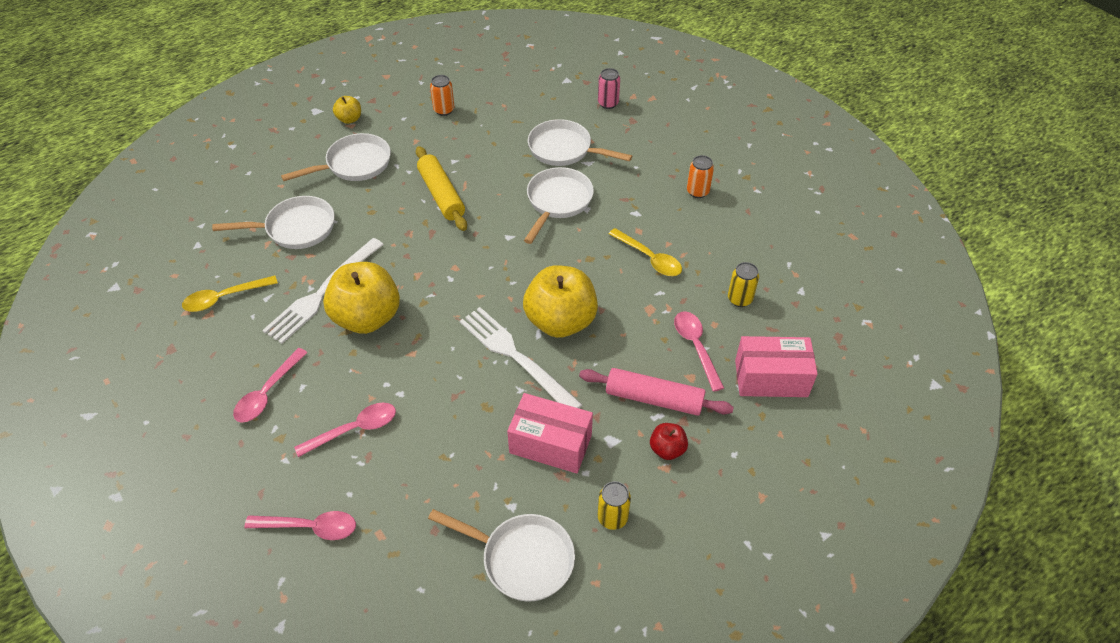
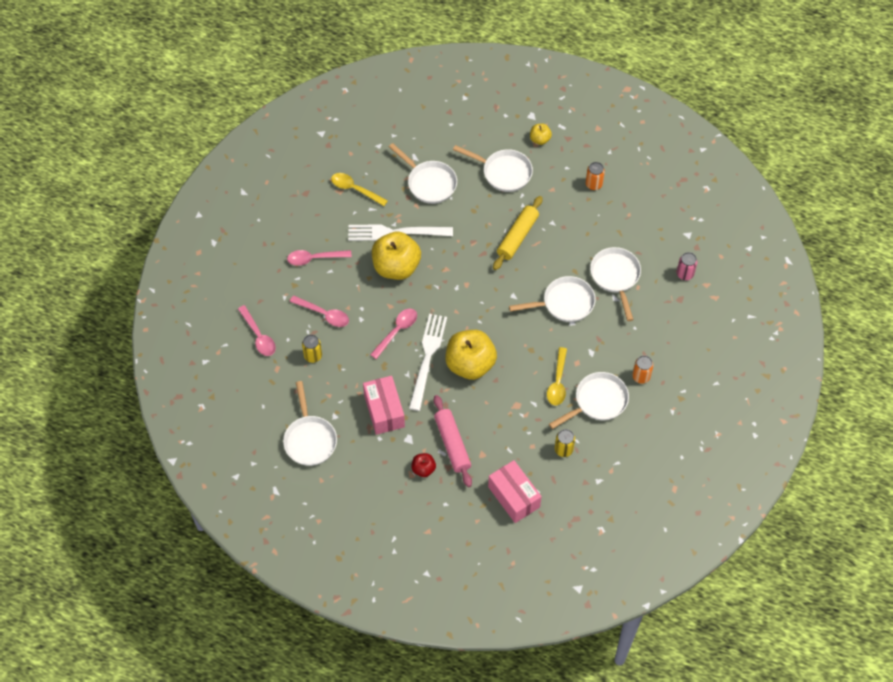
camera: 55 degrees right, 10 degrees up
(612, 518) = (362, 466): yellow can -> yellow can (313, 356)
(696, 347) = (506, 445): pink spoon -> pink spoon (397, 331)
(700, 239) = (597, 401): none -> white pan

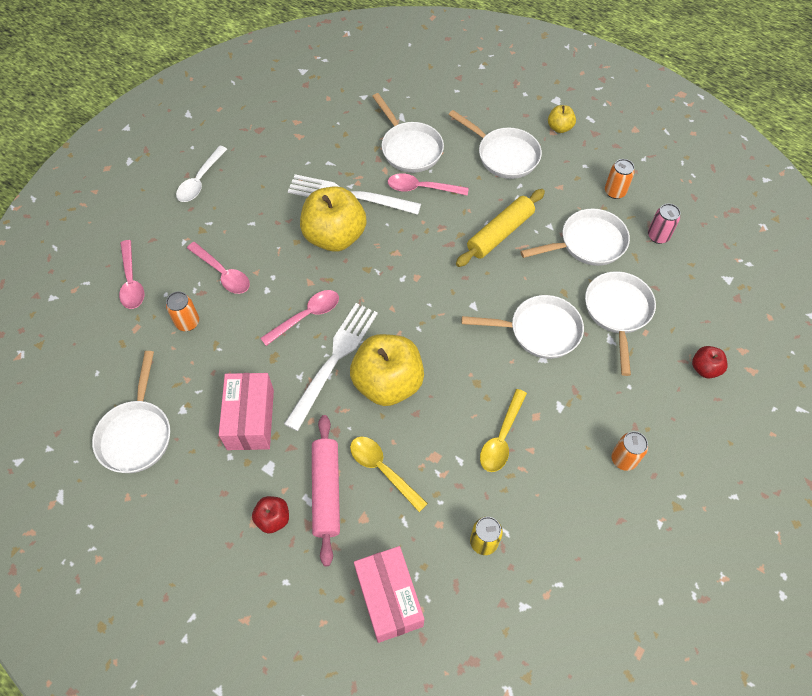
camera: 15 degrees right, 0 degrees up
(276, 246) = (200, 180): none -> white spoon
(313, 356) = (187, 322): yellow can -> orange can
(314, 258) = (239, 204): pink spoon -> pink spoon (421, 188)
(355, 189) = (318, 137): yellow spoon -> yellow spoon (383, 470)
(597, 401) = (552, 480): white pan -> white pan (588, 243)
(683, 303) = (705, 368): none -> red apple
(685, 274) = (714, 330): pink can -> pink can (658, 236)

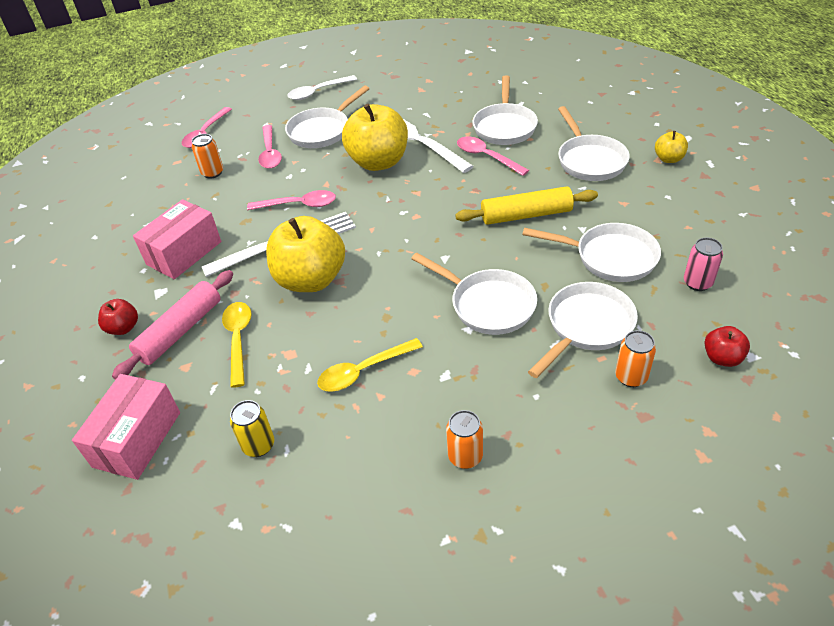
camera: 40 degrees right, 15 degrees down
(136, 434) = (103, 225): white pan -> white pan (322, 131)
(615, 192) = (681, 228): orange can -> orange can (631, 377)
(705, 368) = (642, 424): red apple -> red apple (722, 358)

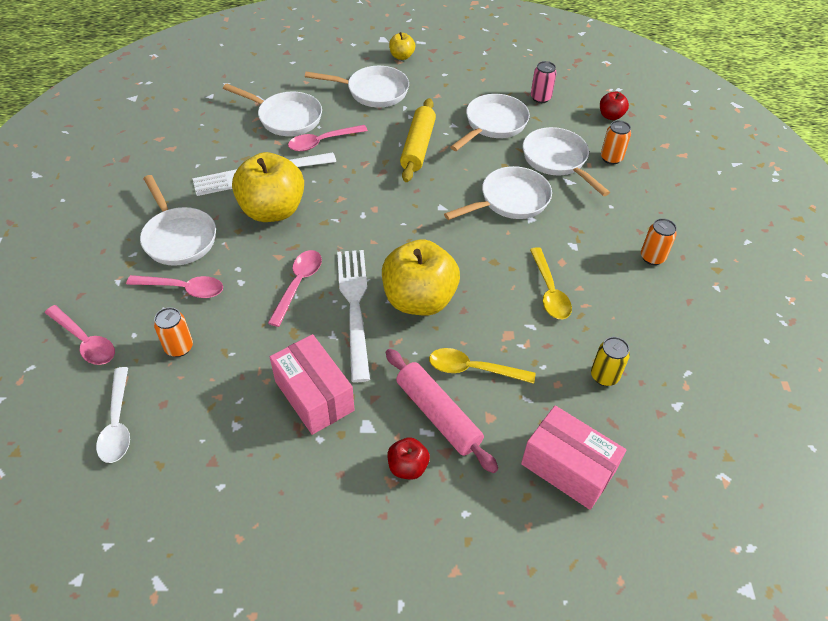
camera: 75 degrees left, 5 degrees up
(318, 92) = (94, 223): white spoon -> white spoon (117, 423)

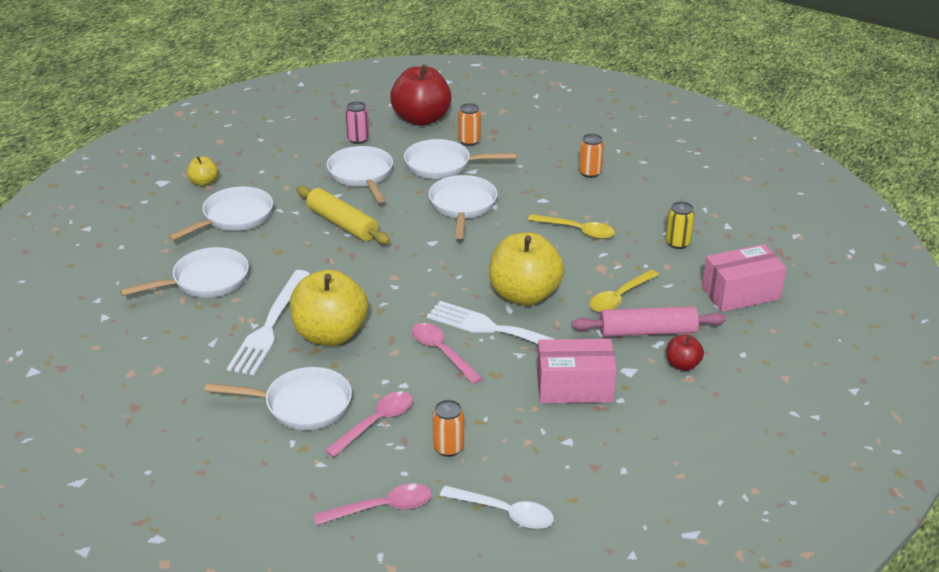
camera: 55 degrees left, 15 degrees down
(322, 142) = (270, 272): pink spoon -> none
(610, 116) = (421, 119): red apple -> red apple, size x2.15

